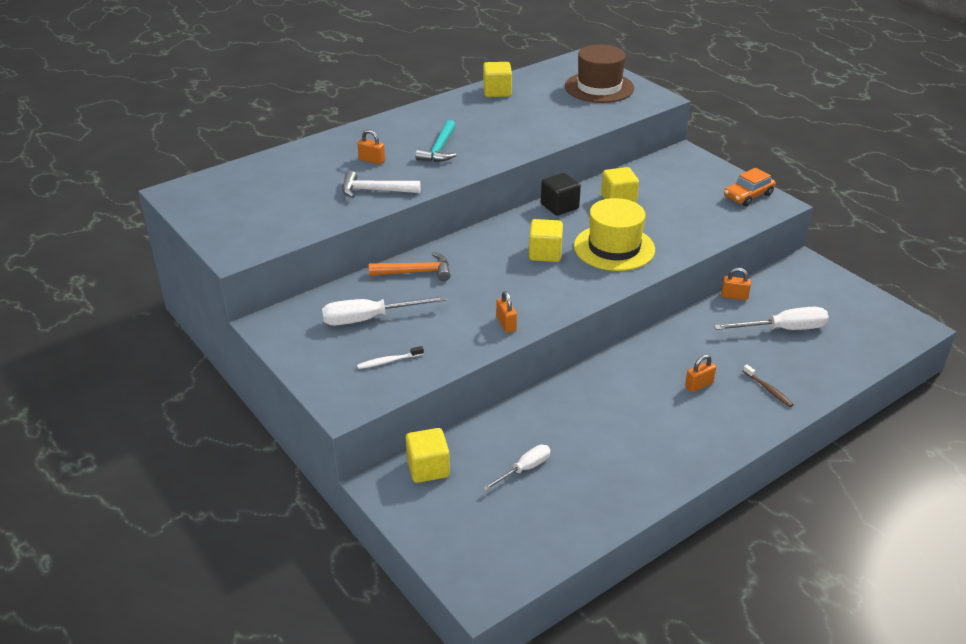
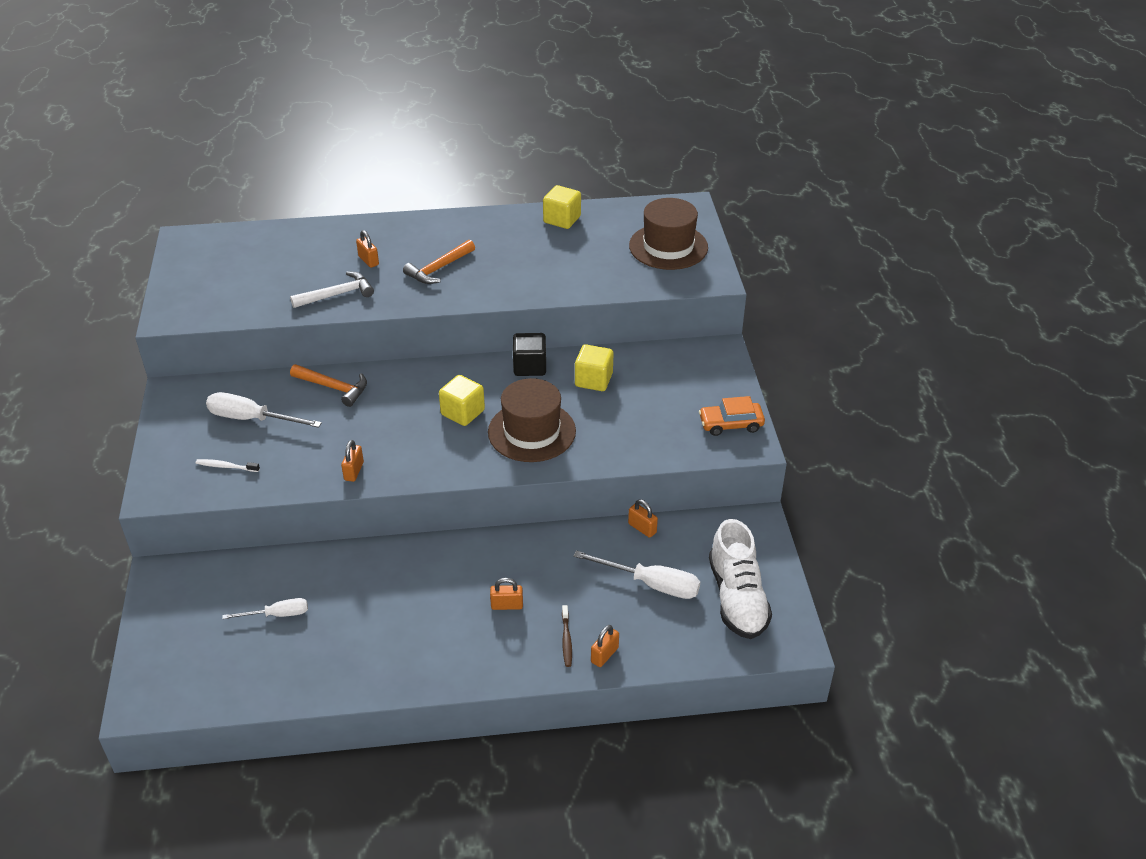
camera: 30 degrees right, 5 degrees up
(374, 190) = (337, 294): white hammer -> white hammer turned 120 degrees clockwise
(428, 468) = (206, 577): yellow cube -> none
(439, 149) = (439, 269): turquoise hammer -> orange hammer
(614, 248) = (531, 431): yellow hat -> brown hat
(806, 388) = (604, 655): none -> orange padlock
(849, 315) = (737, 598): none -> white shoe

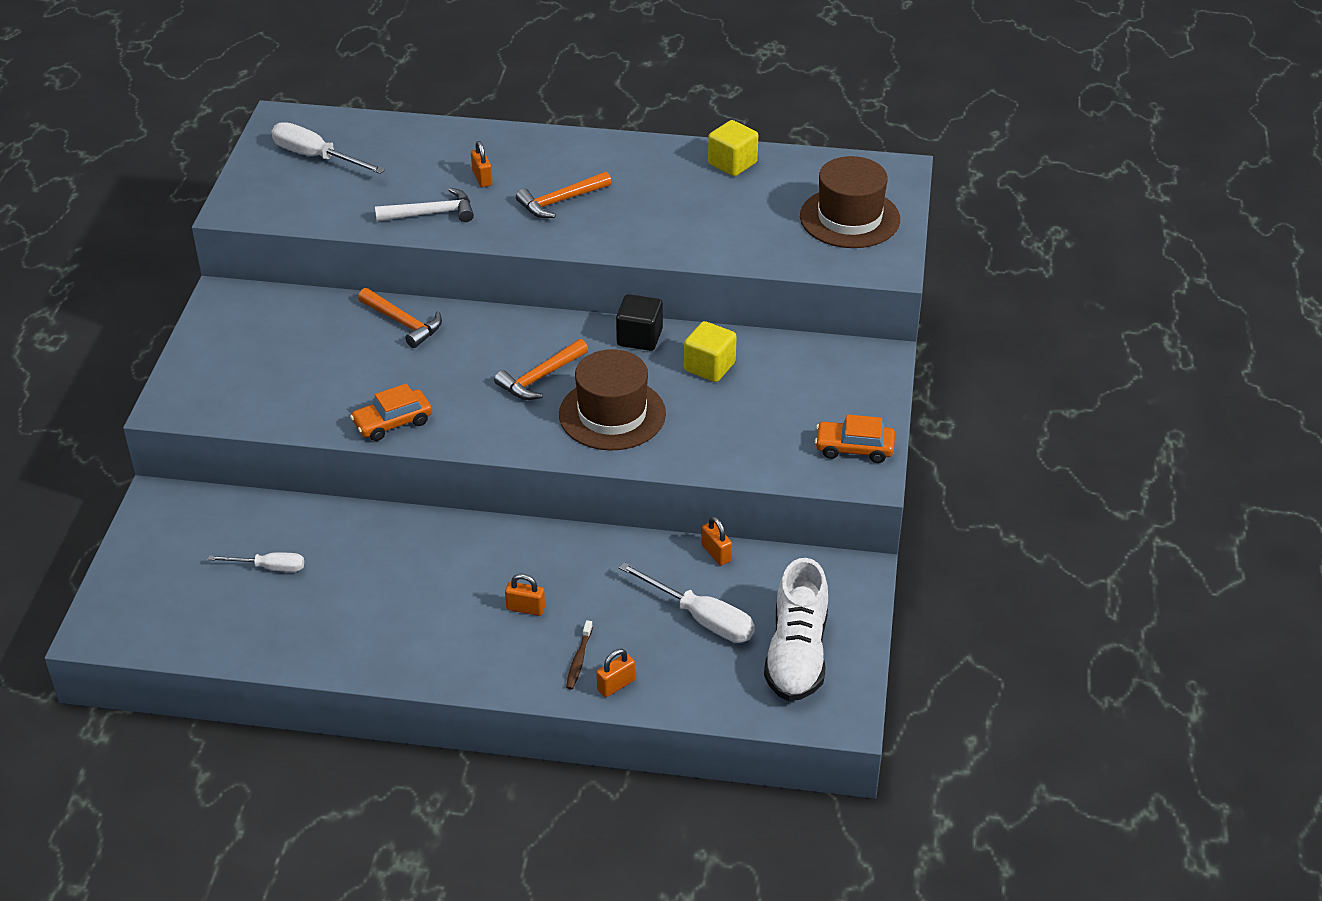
camera: 15 degrees right, 0 degrees up
(226, 466) = (254, 391): white toothbrush -> none
(252, 419) = (300, 343): white screwdriver -> white screwdriver (316, 157)
(354, 471) = (392, 422): orange padlock -> orange car
(463, 412) = (540, 378): yellow cube -> orange hammer

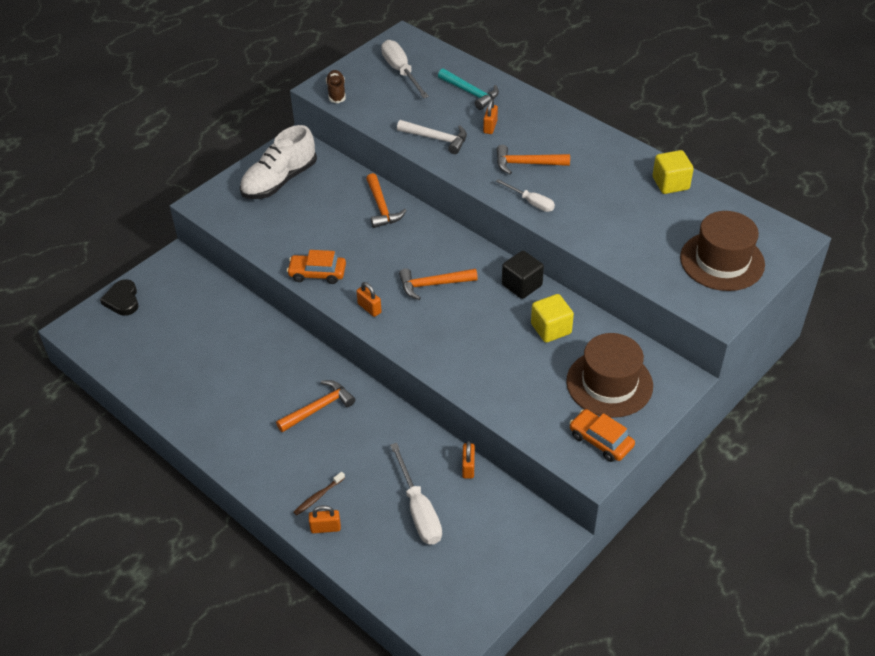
camera: 35 degrees right, 5 degrees up
(130, 573) = (122, 300): none -> black heart
(256, 208) = (336, 92): none -> brown shoe
(269, 568) = (196, 335): white screwdriver -> white screwdriver (531, 202)
(425, 151) = (471, 93): none -> turquoise hammer
(495, 574) = (319, 408): none -> orange hammer
(525, 608) = (316, 442): orange padlock -> orange padlock (369, 308)
(612, 414) = (456, 333): brown hat -> brown hat (609, 383)
(797, 654) = (460, 573): white shoe -> white shoe (279, 181)

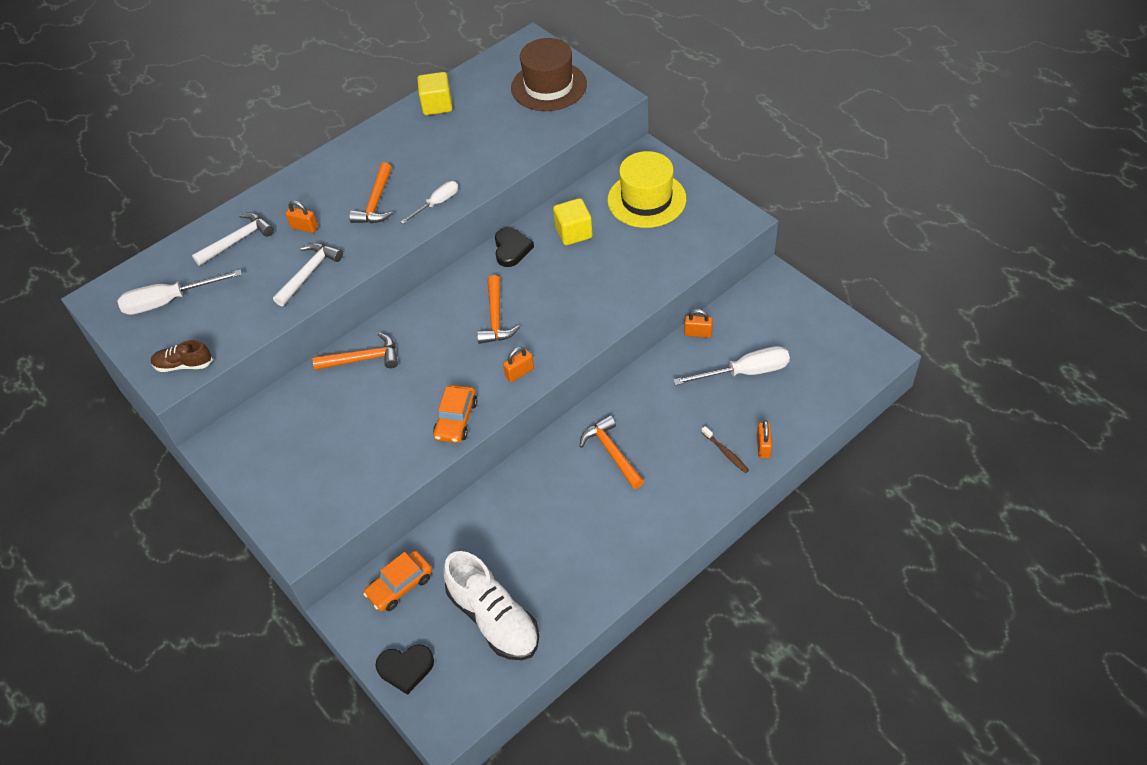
camera: 80 degrees left, 5 degrees up
(279, 181) = (283, 460): white shoe -> white shoe (494, 618)
(471, 93) = (238, 240): turquoise hammer -> white hammer
(522, 285) = (511, 249): black cube -> black heart
(600, 441) = (711, 211): orange car -> orange car (400, 585)
(609, 383) = (646, 199): brown hat -> yellow hat

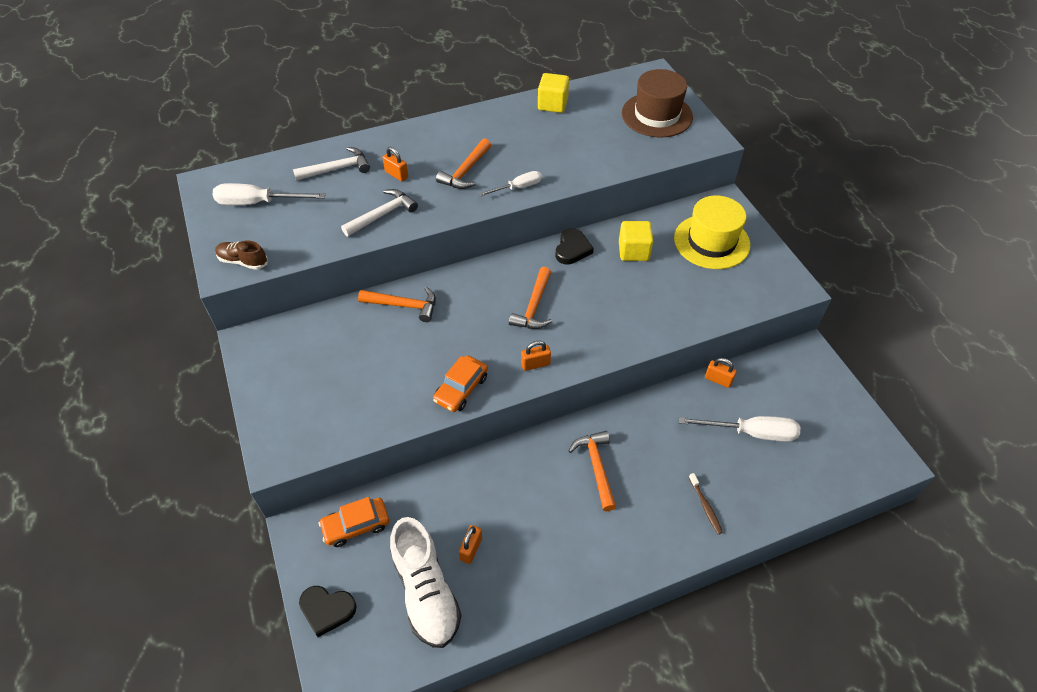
camera: 15 degrees right, 0 degrees up
(763, 446) = (744, 513): orange padlock -> orange padlock (471, 549)

